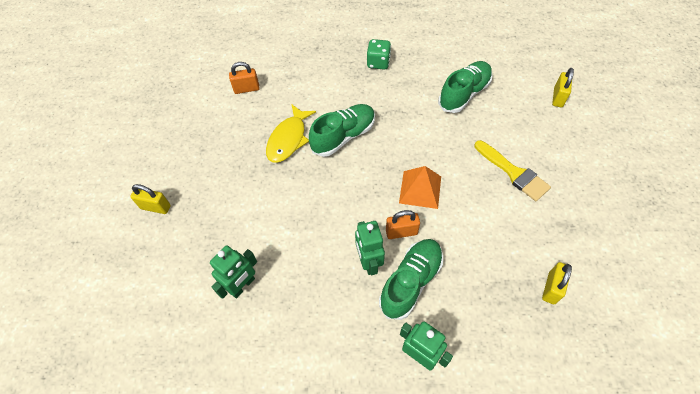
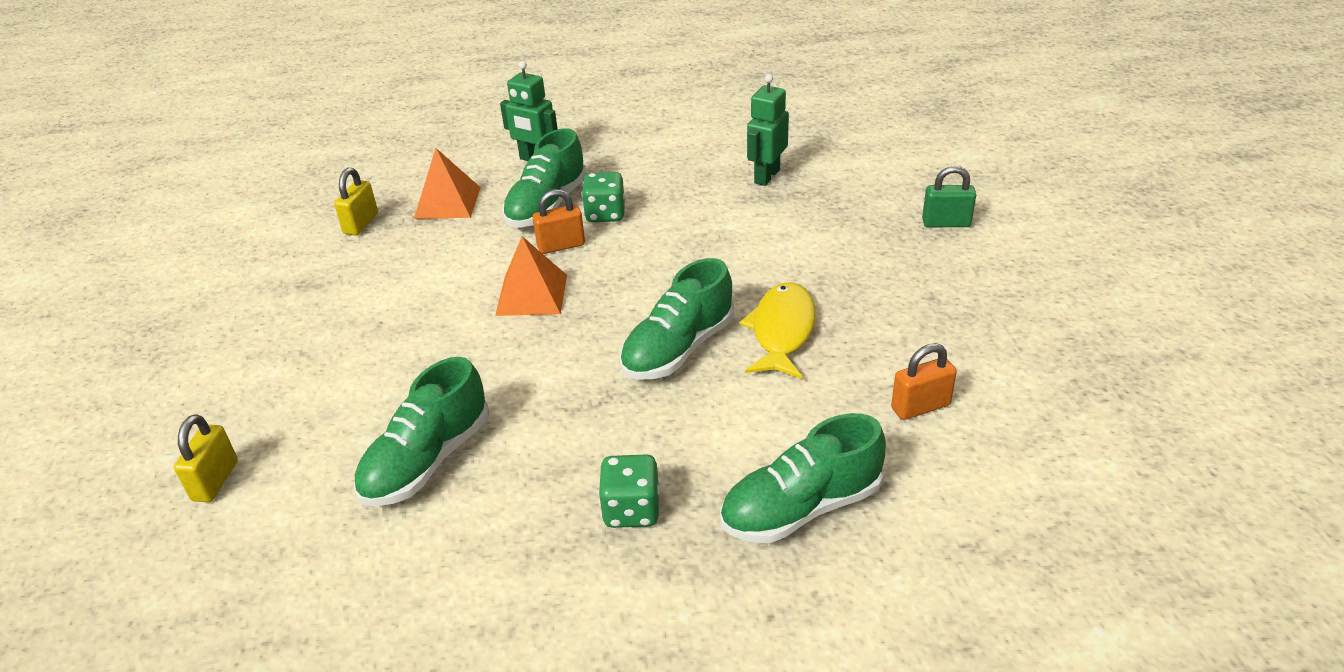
camera: 170 degrees right, 20 degrees down
(156, 207) = (946, 223): yellow padlock -> green padlock
(314, 55) = (800, 508): none -> green shoe
(368, 262) = (605, 214): green robot -> green dice
(488, 303) = (447, 202): none -> orange pyramid
(513, 173) = (366, 336): yellow brush -> none

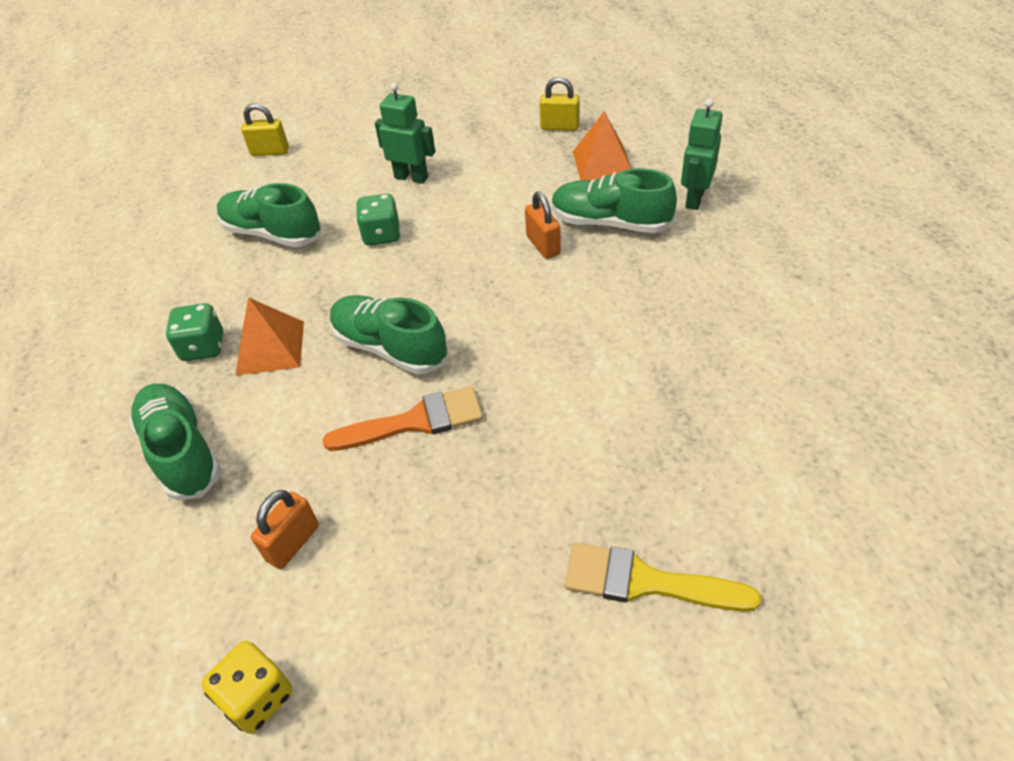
camera: 85 degrees right, 10 degrees up
(531, 294) = (466, 242): orange pyramid -> orange pyramid (270, 347)
(605, 214) = (603, 264): green dice -> green dice (382, 235)
(766, 176) = (714, 384): green robot -> green robot (411, 177)
(782, 331) = (415, 421): yellow fish -> orange brush
(920, 407) = (293, 543): orange padlock -> orange padlock turned 60 degrees clockwise
(946, 223) = (646, 582): green padlock -> yellow brush
(1073, 418) = (258, 697): none -> yellow dice

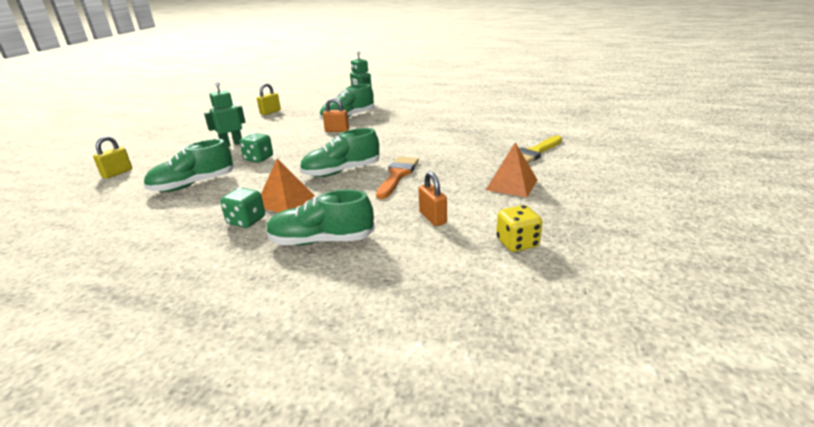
camera: 60 degrees left, 20 degrees down
(602, 163) = (310, 111): orange pyramid -> orange pyramid (512, 184)

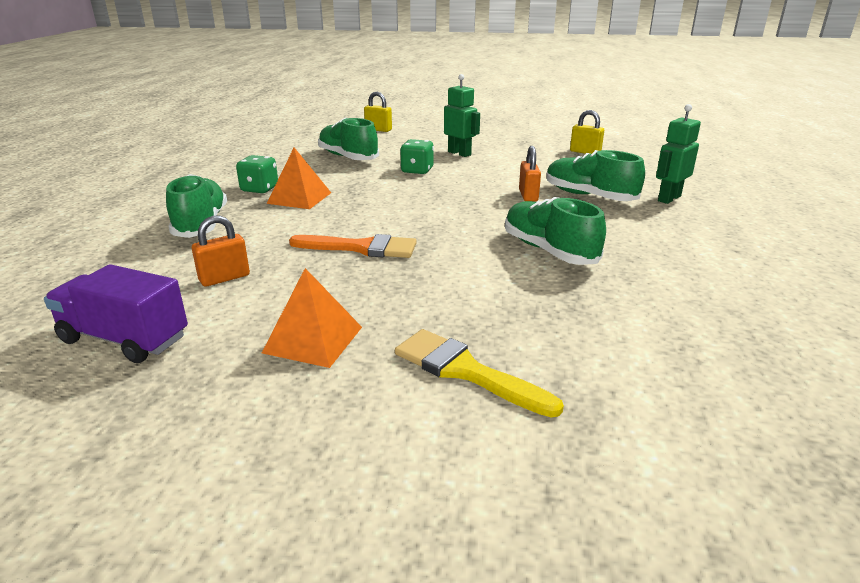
camera: 80 degrees right, 0 degrees up
(341, 171) = (376, 214): green shoe -> green shoe (549, 251)
(517, 243) = (124, 339): yellow dice -> purple truck

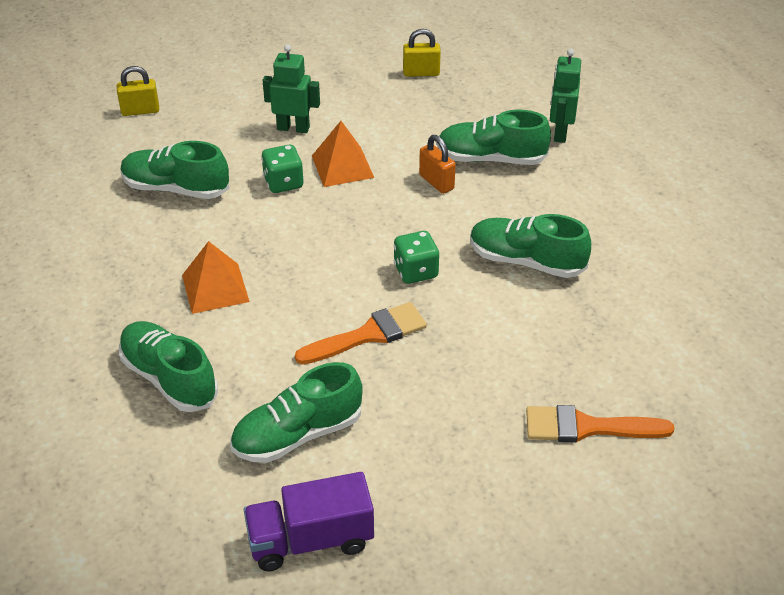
camera: 35 degrees left, 15 degrees up
(224, 278) = (297, 435): orange padlock -> green shoe
(259, 189) = (151, 293): green dice -> green dice (416, 271)
(313, 339) = (455, 458): orange pyramid -> orange pyramid (342, 166)
(466, 371) = (587, 427): yellow brush -> orange brush

